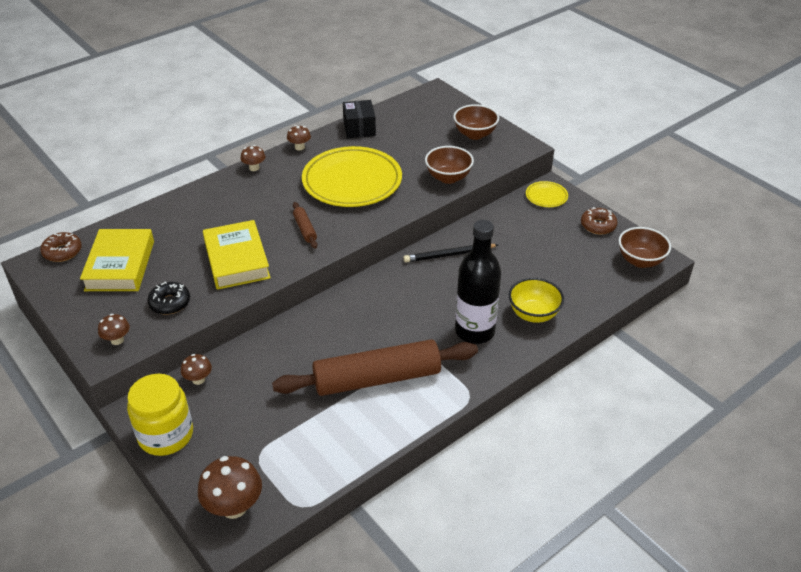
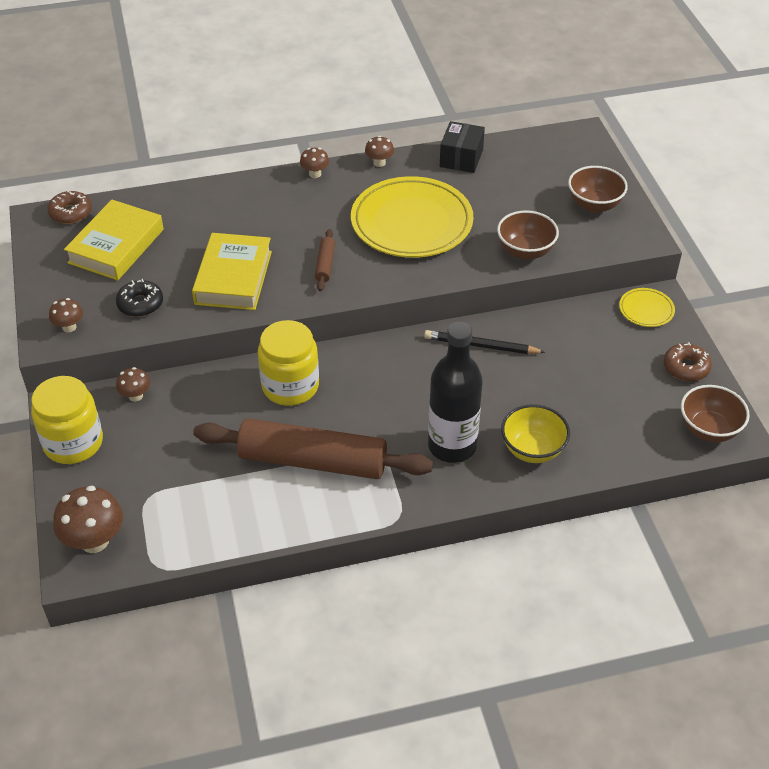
camera: 25 degrees right, 5 degrees up
(323, 330) = (290, 386): none -> yellow jar

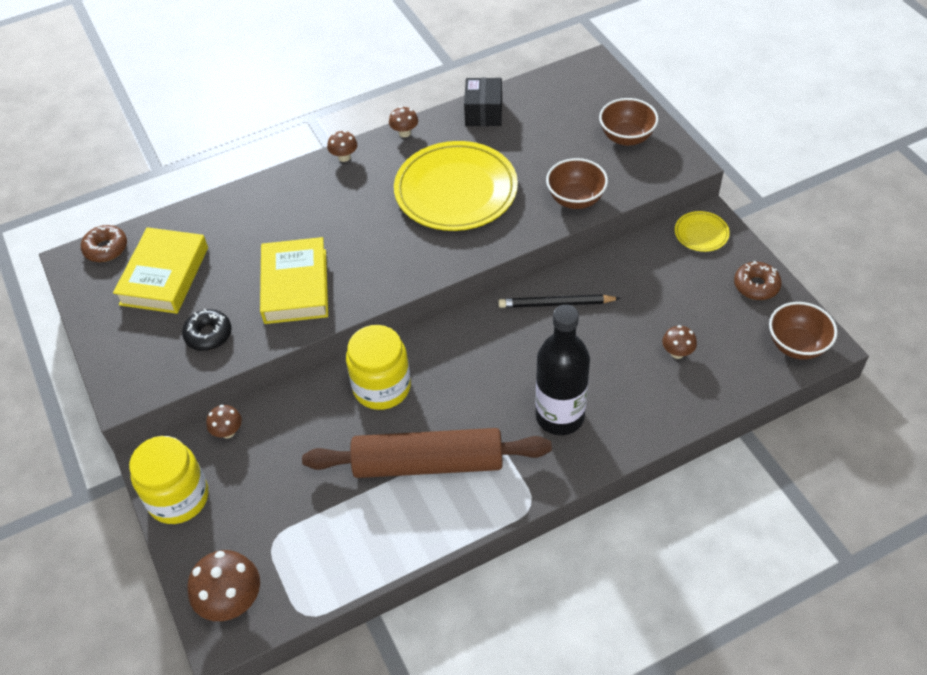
camera: 10 degrees left, 5 degrees up
(69, 327) = (141, 376): brown mushroom -> brown mushroom (677, 353)
(325, 265) = (384, 253): brown rolling pin -> none
(532, 450) = (638, 403): yellow bowl -> none

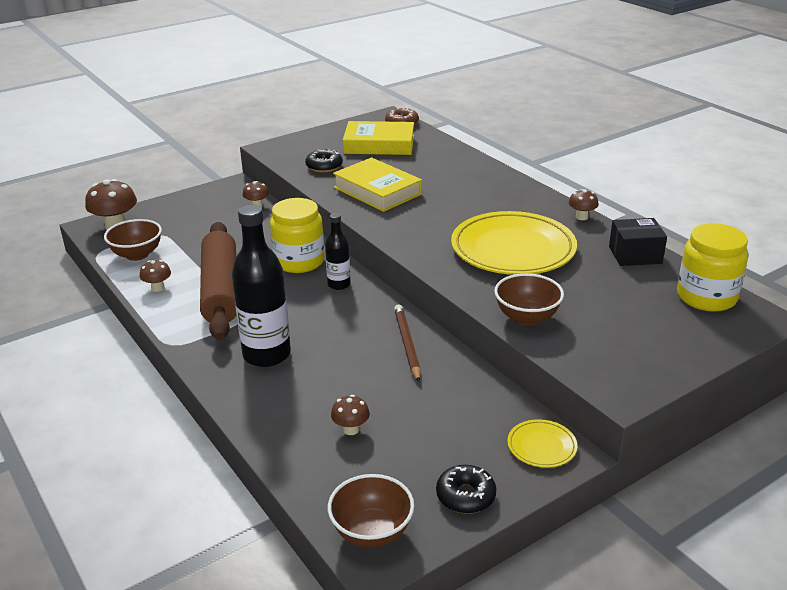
camera: 80 degrees right, 20 degrees down
(178, 498) = (202, 197): yellow jar -> yellow jar (706, 297)
(295, 286) = (377, 191): yellow book -> yellow book turned 60 degrees clockwise
(344, 157) = (535, 193): brown mushroom -> brown mushroom (158, 288)
(439, 352) = (339, 284): none -> black bottle
(556, 304) = (407, 344): black pencil -> brown pencil
(626, 137) = (645, 347): brown bowl -> brown bowl (137, 255)
(756, 285) = (465, 496): brown donut -> black donut

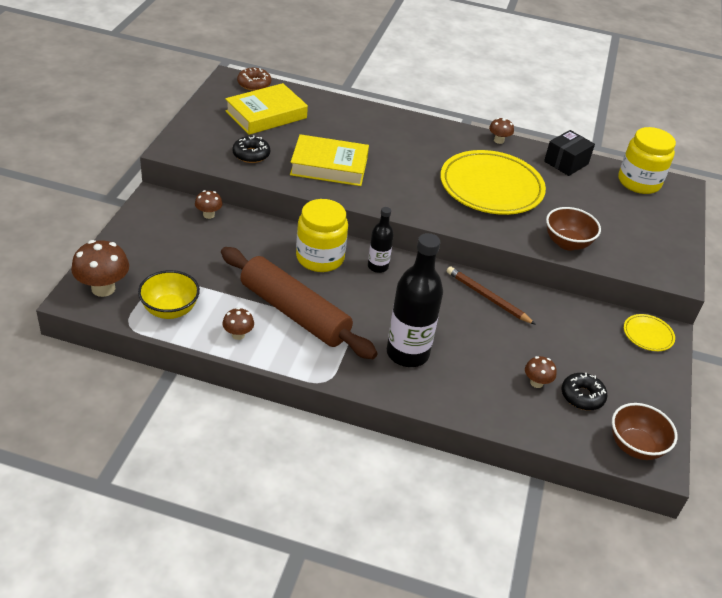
camera: 45 degrees left, 10 degrees up
(137, 255) = (170, 310): brown bowl -> yellow bowl
(465, 496) = (651, 391): black donut -> black donut (582, 396)

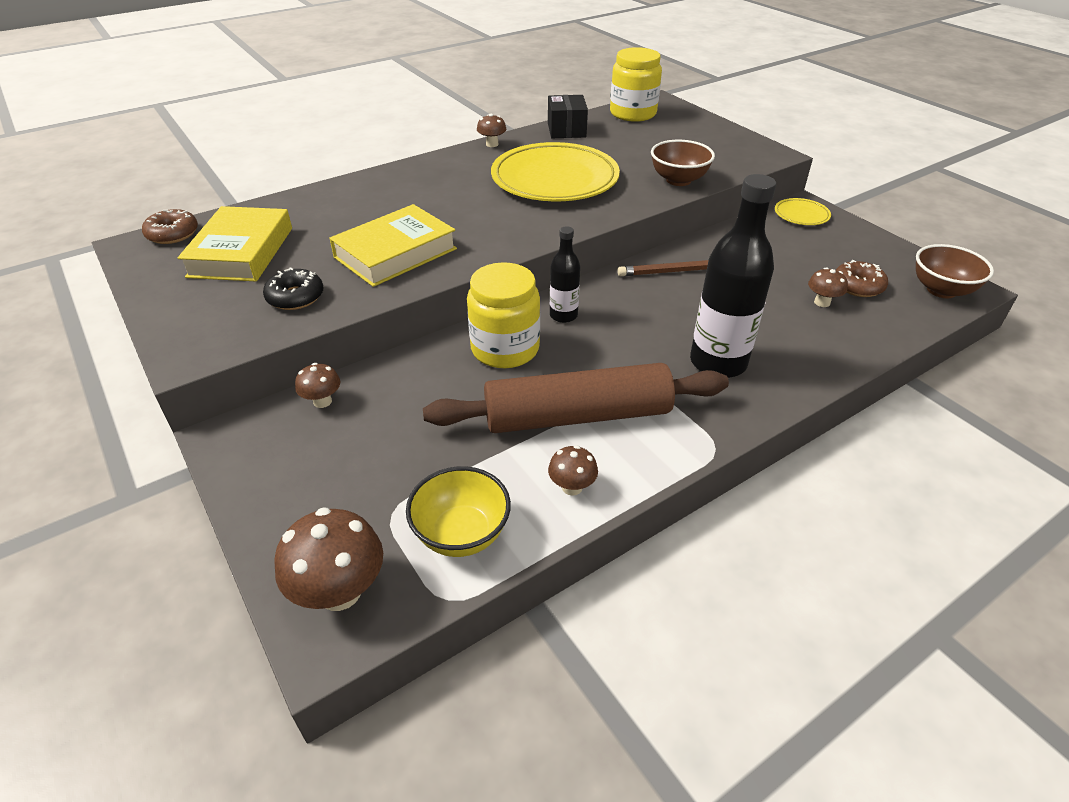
camera: 45 degrees left, 0 degrees up
(582, 396) = (858, 286): black donut -> brown donut

